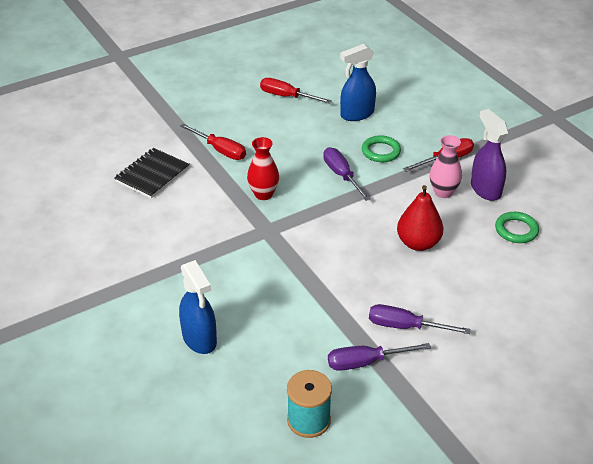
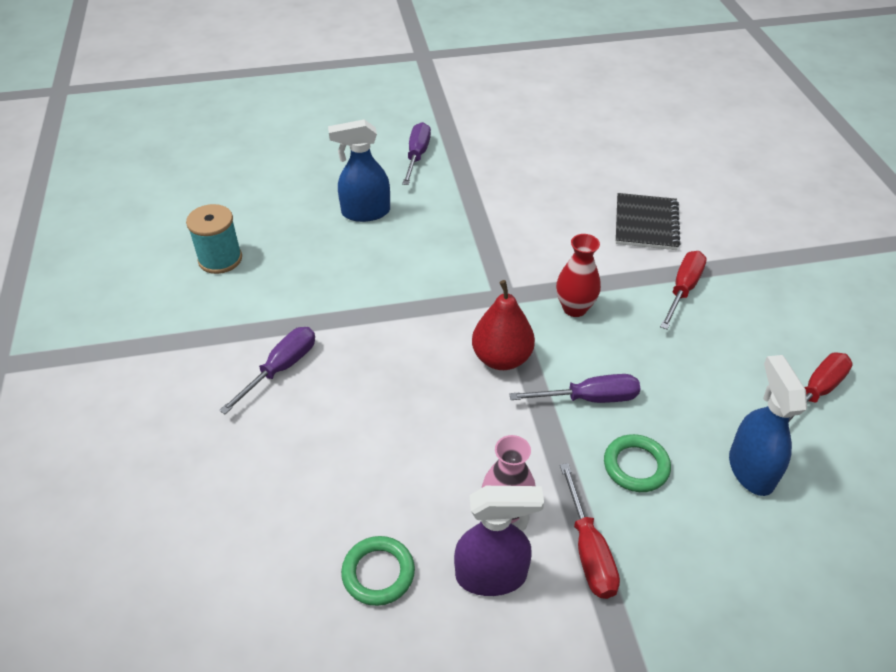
camera: 110 degrees right, 5 degrees up
(152, 174) = (646, 223): black notebook -> black notebook turned 45 degrees clockwise
(220, 150) = (683, 289): red screwdriver -> red screwdriver turned 150 degrees clockwise
(365, 362) = (256, 319): purple screwdriver -> purple screwdriver (417, 156)
(418, 243) = (411, 434): red pear -> red pear (501, 358)

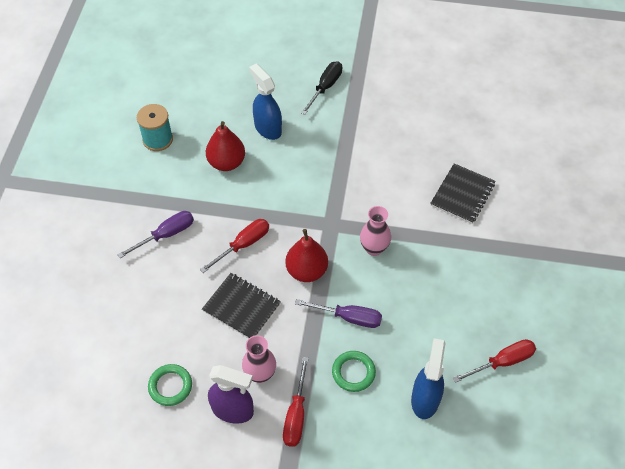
camera: 20 degrees right, 10 degrees up
(328, 262) = (226, 163): none -> red pear
(365, 212) = (267, 128): blue spray bottle -> blue spray bottle turned 45 degrees clockwise
(417, 156) = (325, 87): purple screwdriver -> black screwdriver
(434, 429) = (241, 307): none -> black notebook
(574, 308) = (374, 248): red vase -> pink vase
(683, 289) = (458, 257): red screwdriver -> red screwdriver (243, 245)

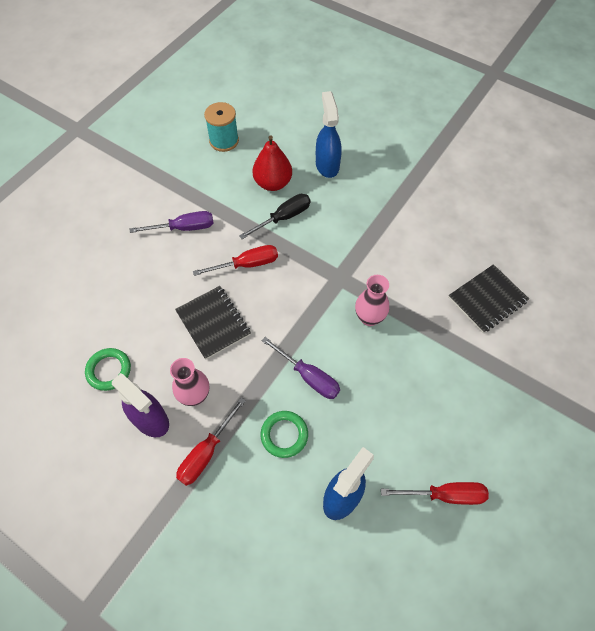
camera: 25 degrees right, 5 degrees up
(307, 271) = (292, 313): red pear -> none
(325, 87) = (401, 147): black screwdriver -> black screwdriver (283, 217)

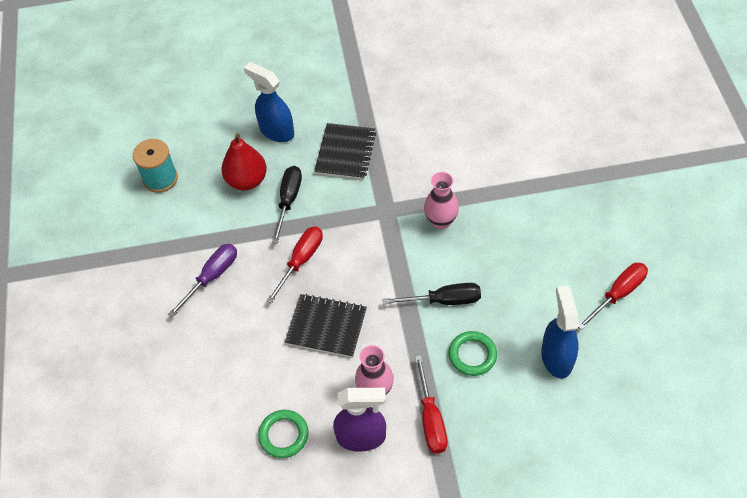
camera: 40 degrees left, 5 degrees down
(308, 376) = (444, 300): purple screwdriver -> black screwdriver
(487, 299) = (508, 139): black notebook -> black notebook (345, 153)

